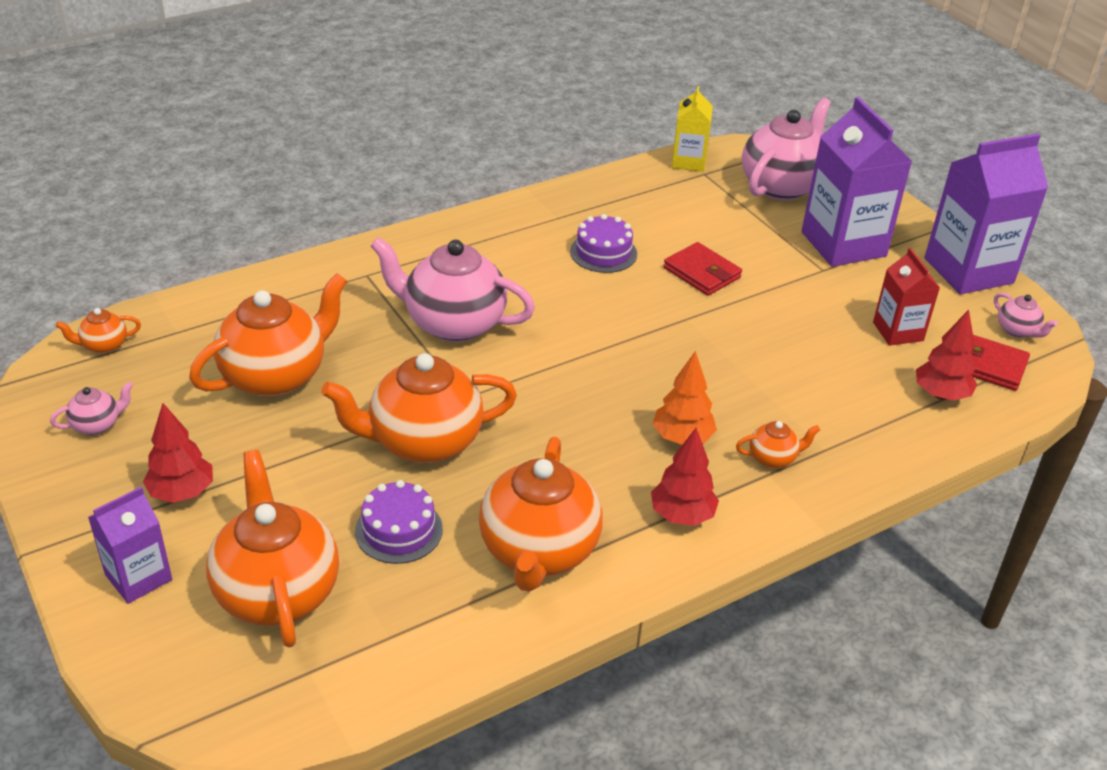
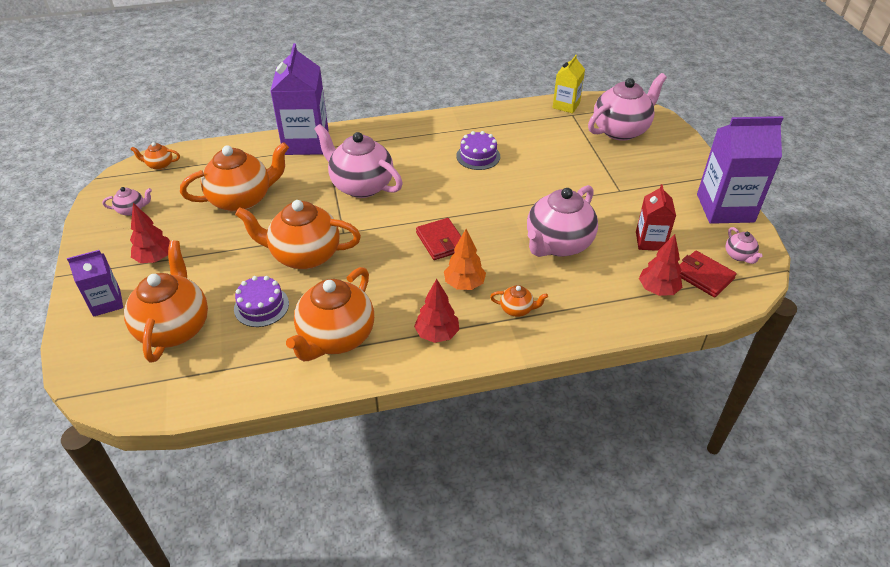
camera: 20 degrees right, 5 degrees up
(702, 273) = (535, 179): red wallet -> red wallet (441, 241)
(780, 358) = (558, 244): none -> pink teapot
(843, 244) = (643, 175): purple carton -> purple carton (306, 142)

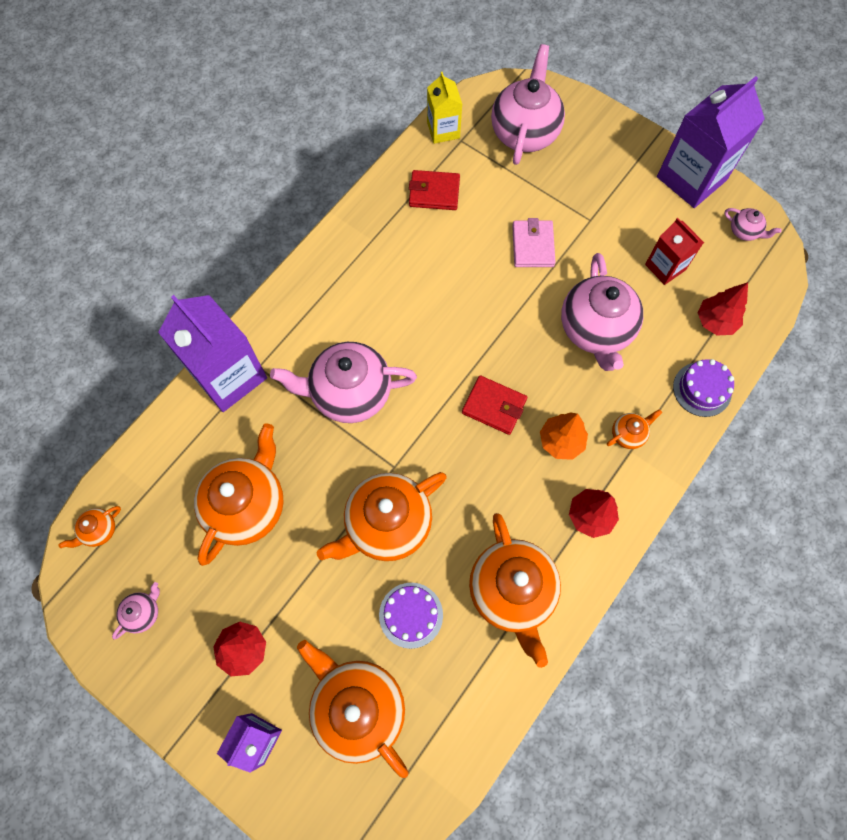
camera: 40 degrees left, 25 degrees up
(478, 156) = (424, 267): purple cake -> purple cake (702, 389)
(562, 182) = (532, 246): none -> pink wallet
(703, 276) = (736, 278): red wallet -> red wallet (434, 192)

